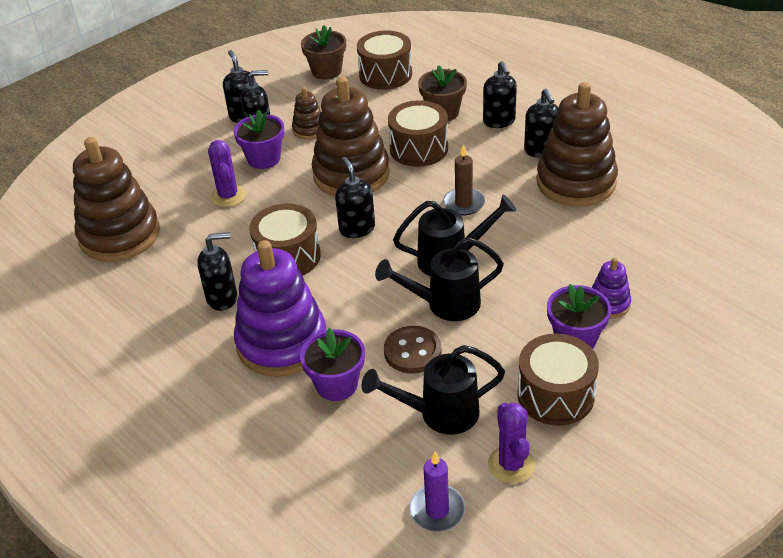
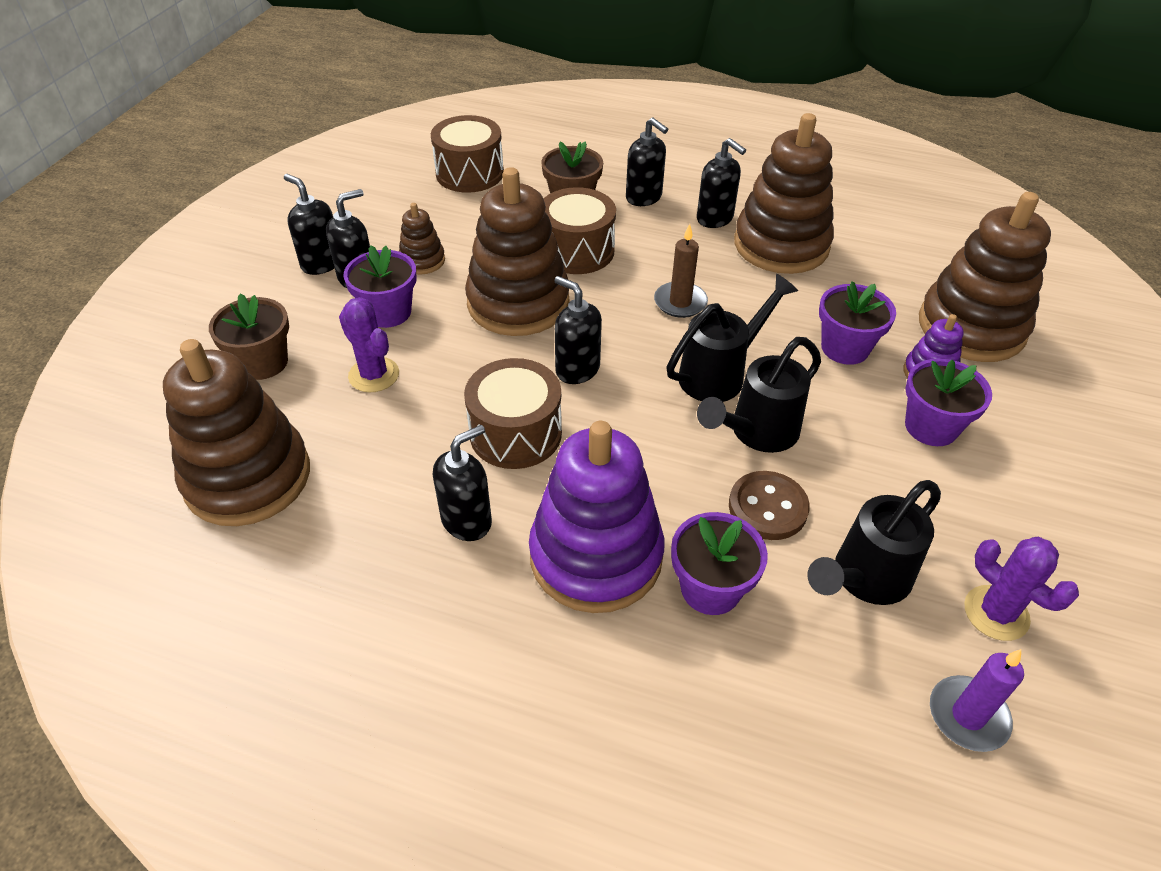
camera: 30 degrees left, 5 degrees up
(326, 71) = (392, 184): brown flower pot -> brown flower pot (263, 362)
(555, 395) = (968, 503): brown drum -> none
(559, 268) = (845, 348): none -> purple flower pot
(675, 282) = (971, 327): none -> brown stacking toy

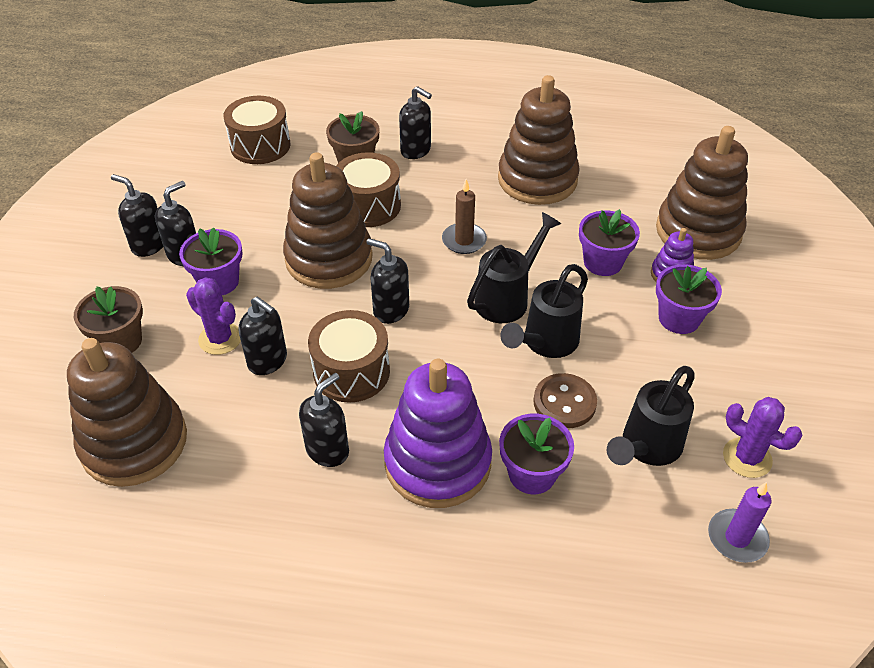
camera: 10 degrees left, 0 degrees up
(422, 260) = (237, 231): brown stacking toy -> none
(715, 218) = (479, 163): black soap dispenser -> black soap dispenser (268, 361)

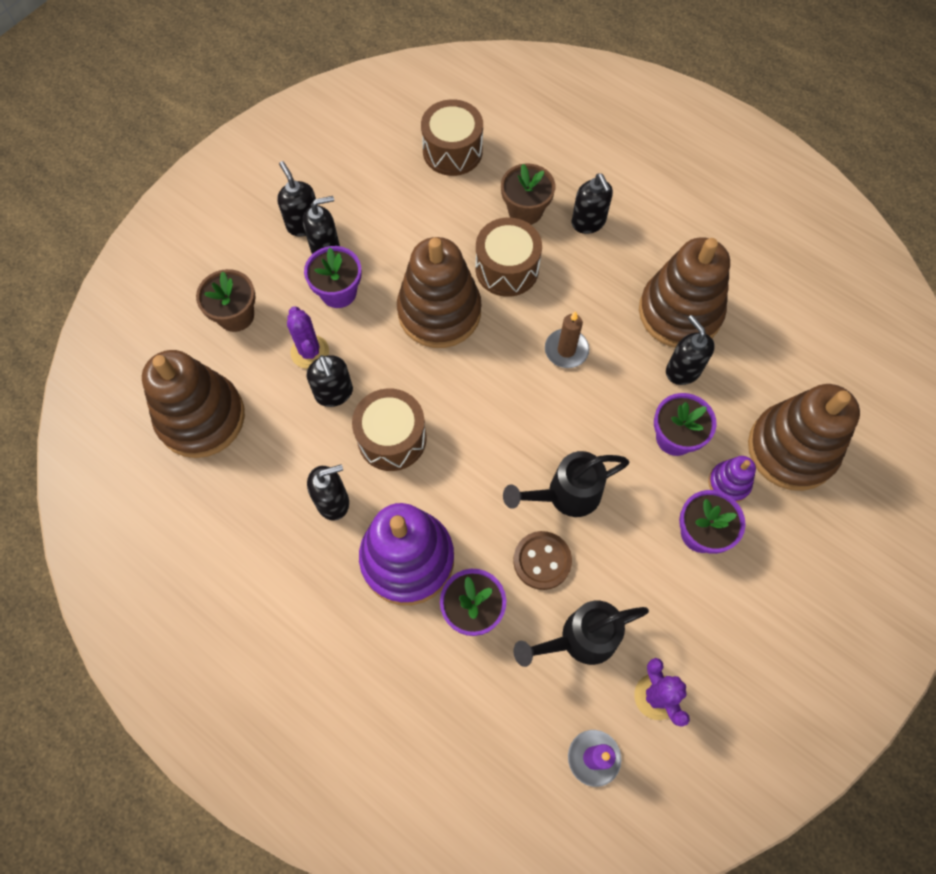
camera: 30 degrees right, 20 degrees up
(390, 310) = (458, 393): black soap dispenser -> black soap dispenser (682, 370)
(508, 298) = (564, 431): black watering can -> none

